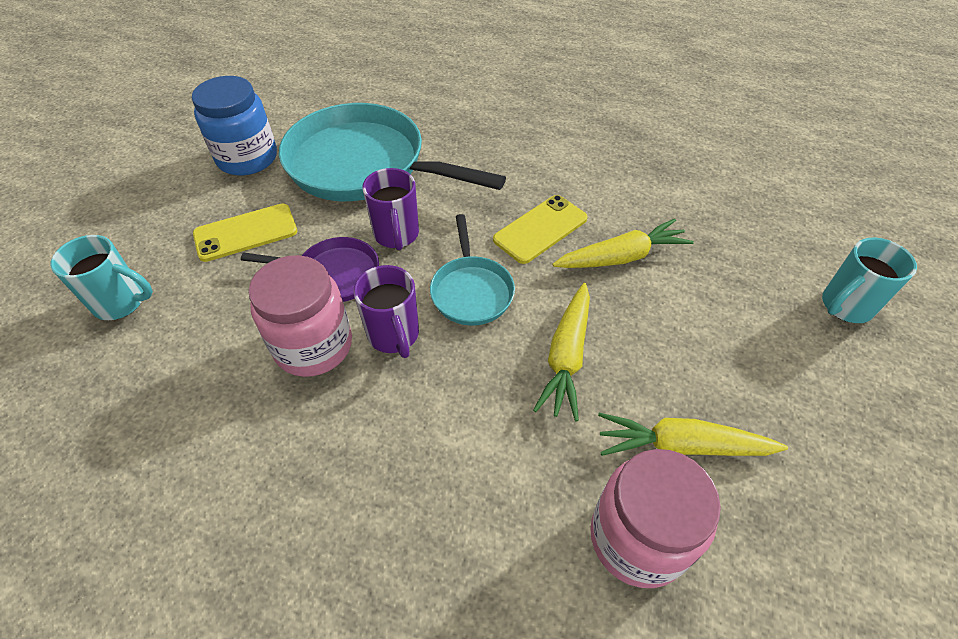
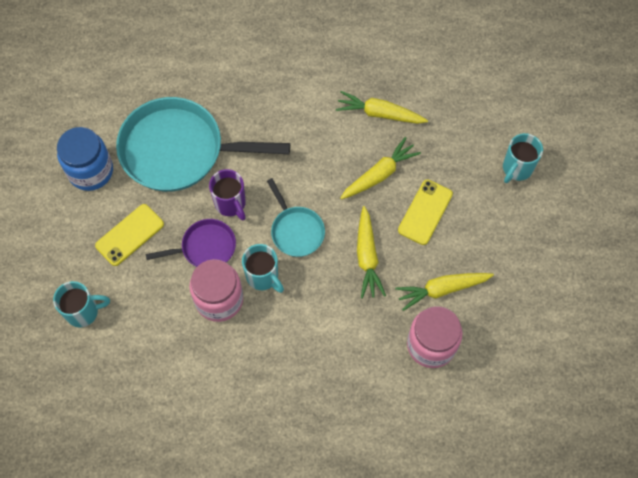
camera: 20 degrees left, 15 degrees up
(394, 336) = (263, 277): purple mug -> turquoise mug
(540, 229) = (322, 168): yellow phone -> yellow phone (425, 212)
(643, 191) = (379, 113): none -> yellow carrot

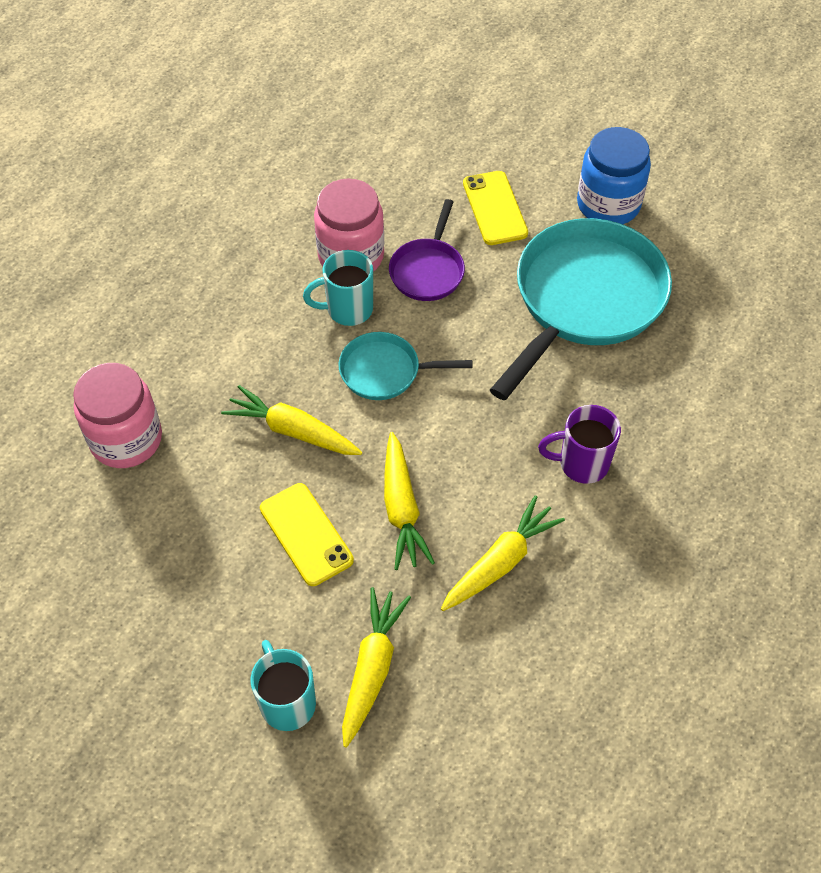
camera: 120 degrees right, 10 degrees down
(83, 312) = (426, 136): turquoise mug -> none
(231, 204) = (470, 320): purple mug -> purple mug (581, 463)
(442, 289) = (185, 492): yellow carrot -> yellow carrot (372, 668)

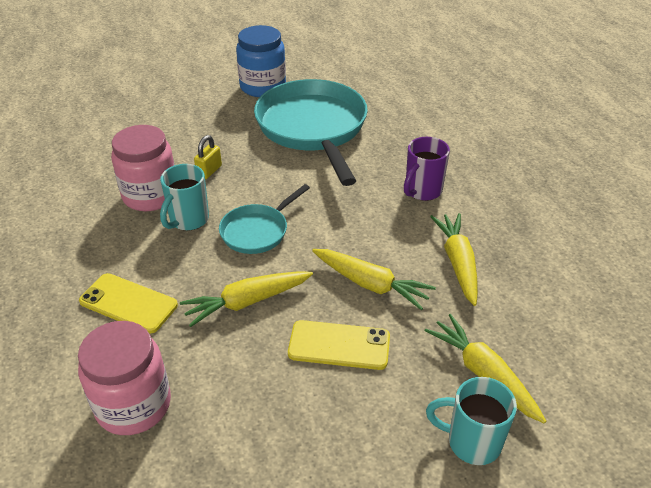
camera: 50 degrees left, 15 degrees down
(428, 270) = (209, 171): purple pan -> yellow padlock
(495, 208) = (205, 123): yellow phone -> yellow phone (128, 303)

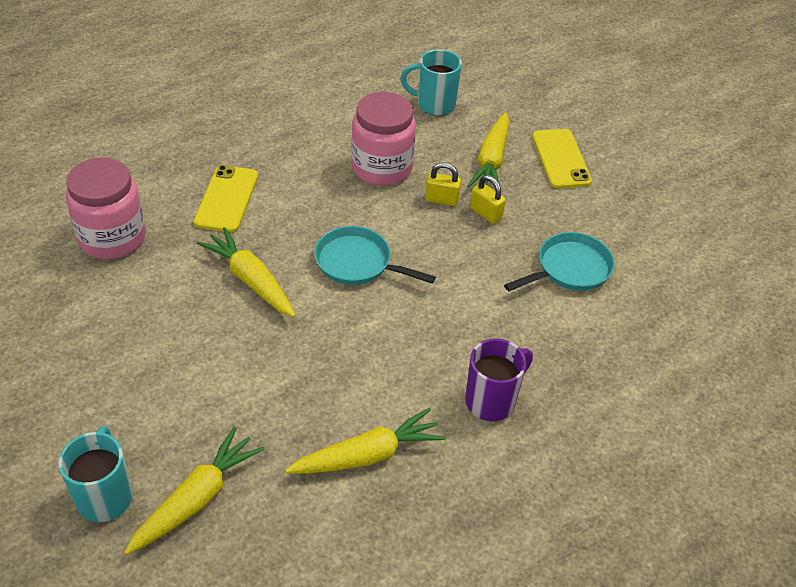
camera: 70 degrees right, 5 degrees up
(188, 220) = (354, 206): turquoise mug -> turquoise mug (434, 105)
(237, 152) = (486, 213): none -> yellow padlock
(263, 87) = (633, 202): blue jar -> none
(313, 129) = (569, 269): turquoise pan -> turquoise pan, size x0.50
(339, 345) = (210, 365): yellow phone -> yellow phone (560, 159)
(371, 284) = (305, 376): yellow carrot -> yellow carrot (491, 161)
(422, 191) = (492, 400): purple mug -> purple mug turned 120 degrees clockwise

